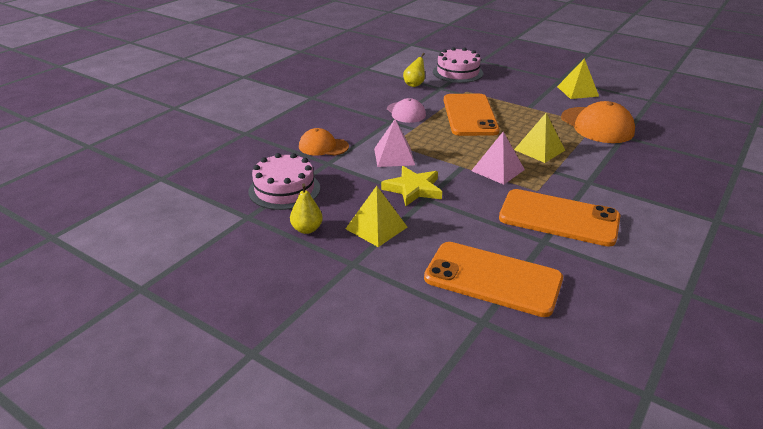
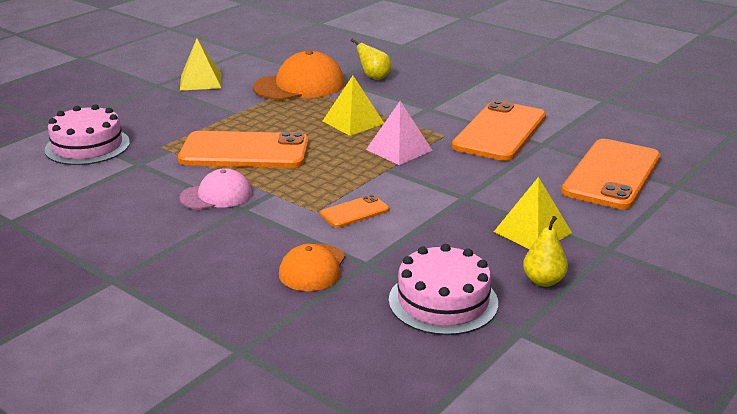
camera: 85 degrees left, 5 degrees down
(394, 156) = (354, 212): pink pyramid -> orange phone
(413, 189) = (442, 203): yellow star -> none
(414, 84) = (113, 182): yellow pear -> yellow pear (374, 77)

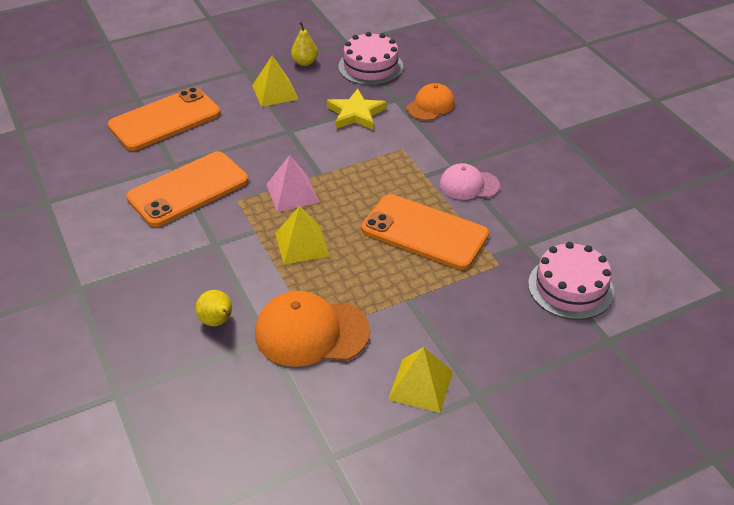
camera: 155 degrees left, 15 degrees up
(354, 212) = (375, 139): orange phone -> none
(404, 233) = (355, 114): none -> yellow star

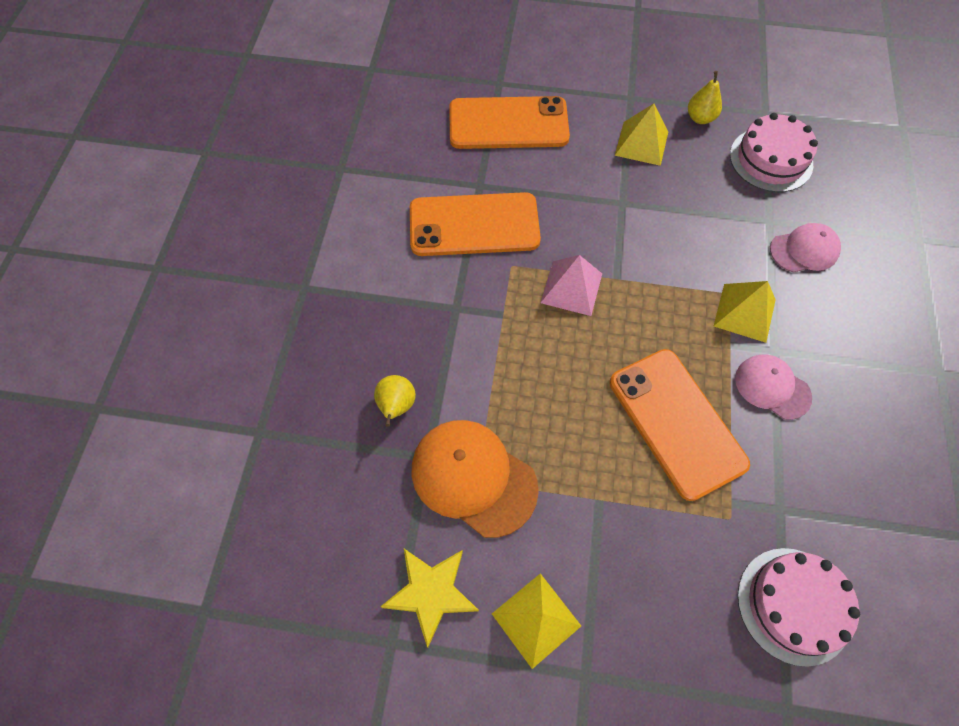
camera: 35 degrees right, 20 degrees up
(302, 244) = (537, 360): yellow pyramid -> yellow pyramid (744, 312)
(355, 114) = (709, 217): yellow star -> yellow star (431, 593)
(430, 105) = (804, 250): orange cap -> pink cap

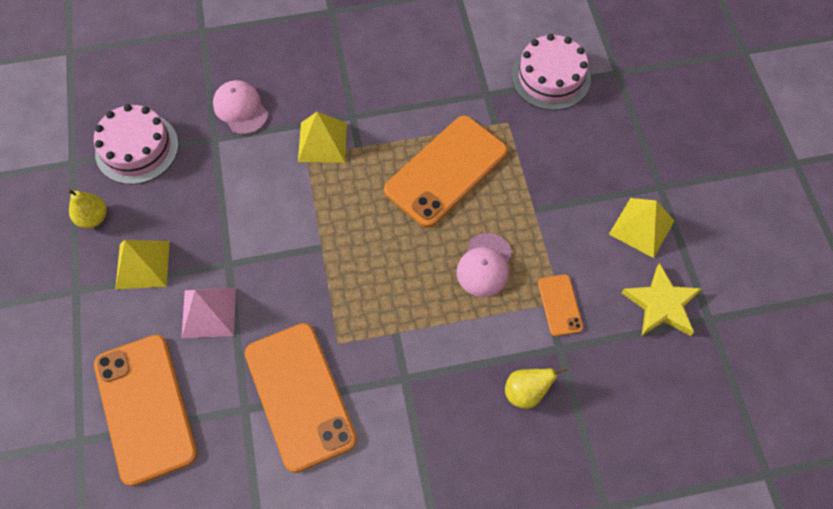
camera: 110 degrees left, 0 degrees up
(473, 478) = (560, 305): orange cap -> orange phone
(571, 288) = (345, 282): pink pyramid -> pink pyramid (209, 312)
(772, 387) = (387, 112): pink cap -> pink cap (484, 265)

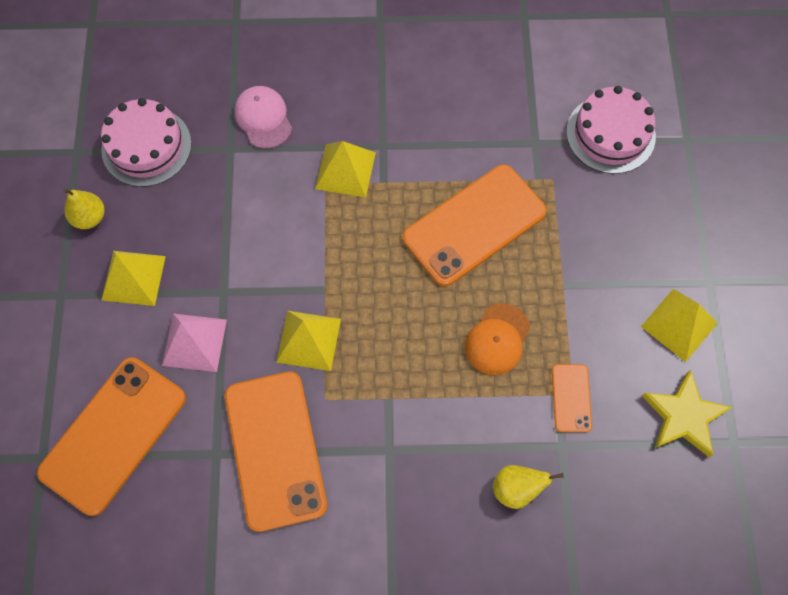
camera: 10 degrees right, 5 degrees up
(145, 408) = (113, 435): orange phone -> orange phone turned 45 degrees clockwise
(314, 294) = (308, 340): none -> yellow pyramid
(484, 265) = (497, 339): pink cap -> orange cap

